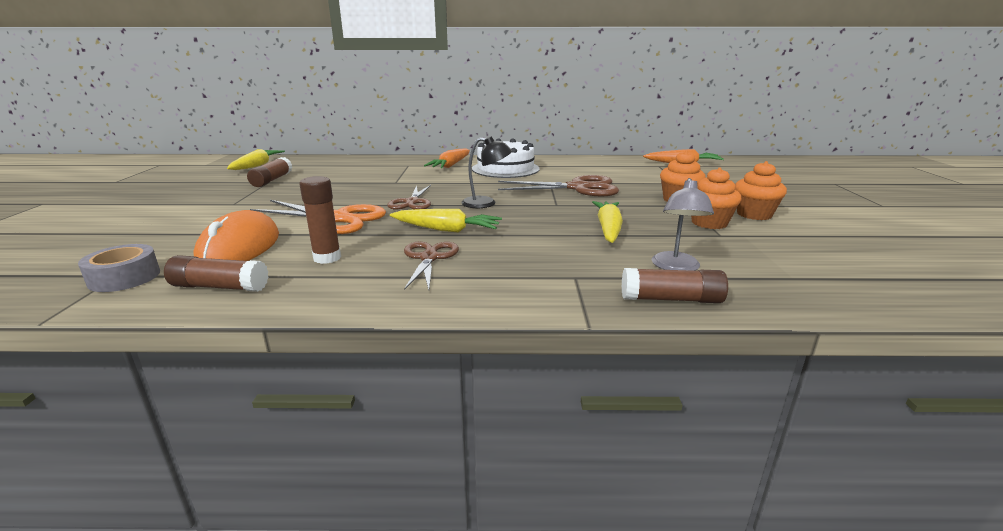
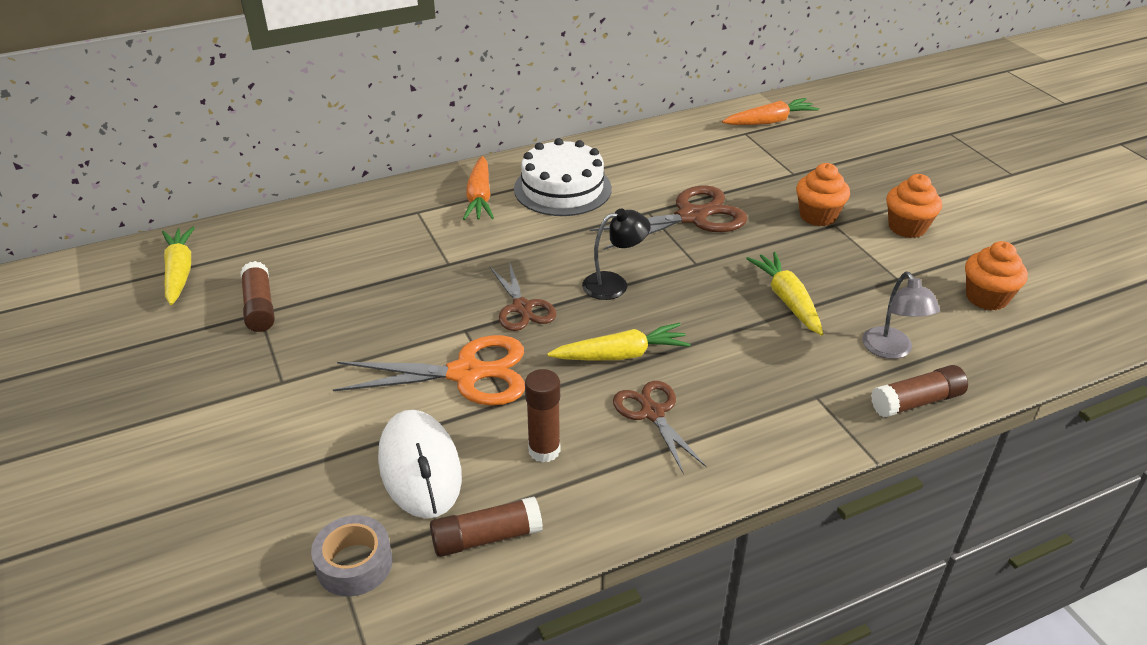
camera: 25 degrees left, 15 degrees up
(240, 248) = (420, 468): orange mouse -> white mouse
(709, 223) = (875, 258): orange cupcake -> orange cupcake (986, 298)

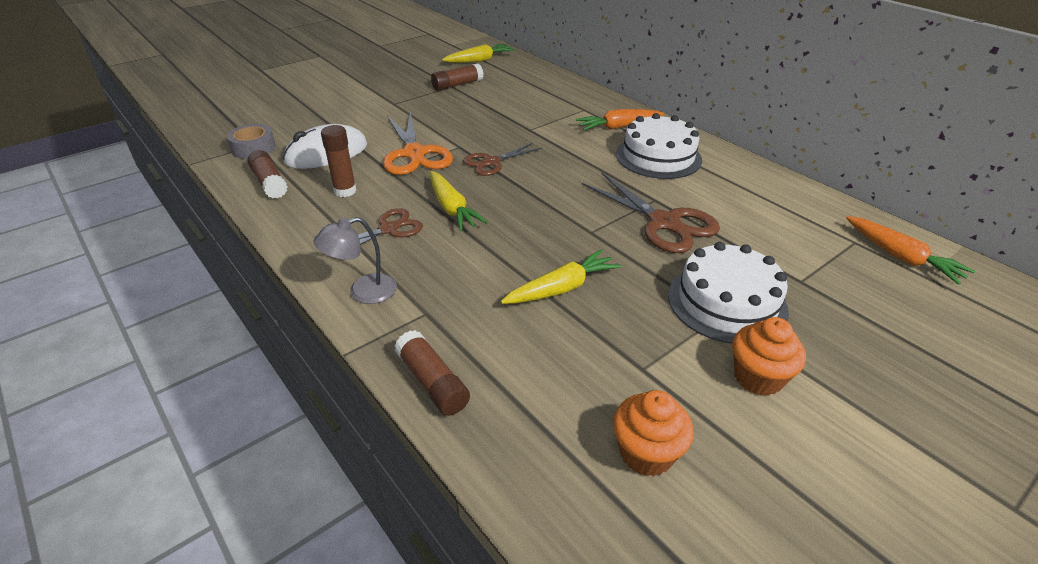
camera: 75 degrees right, 0 degrees up
(614, 284) = (539, 195): black lamp -> none
(818, 216) = (727, 302): orange cupcake -> white cake
(891, 350) = (509, 363): grey lamp -> grey lamp (363, 292)

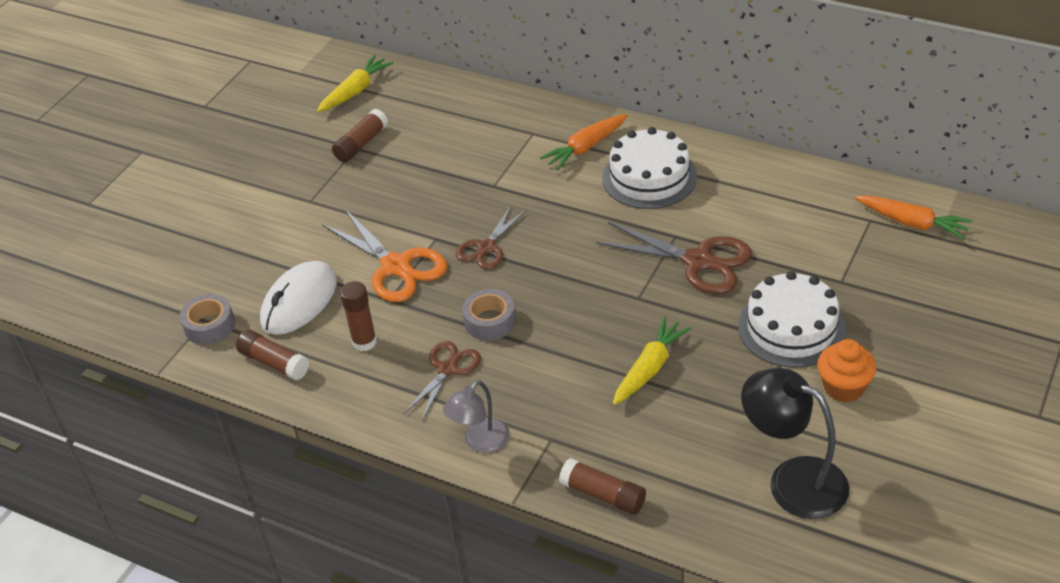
camera: 20 degrees left, 5 degrees up
(452, 208) = (490, 321): yellow carrot -> grey tape
(646, 453) = (793, 480): orange cupcake -> black lamp

